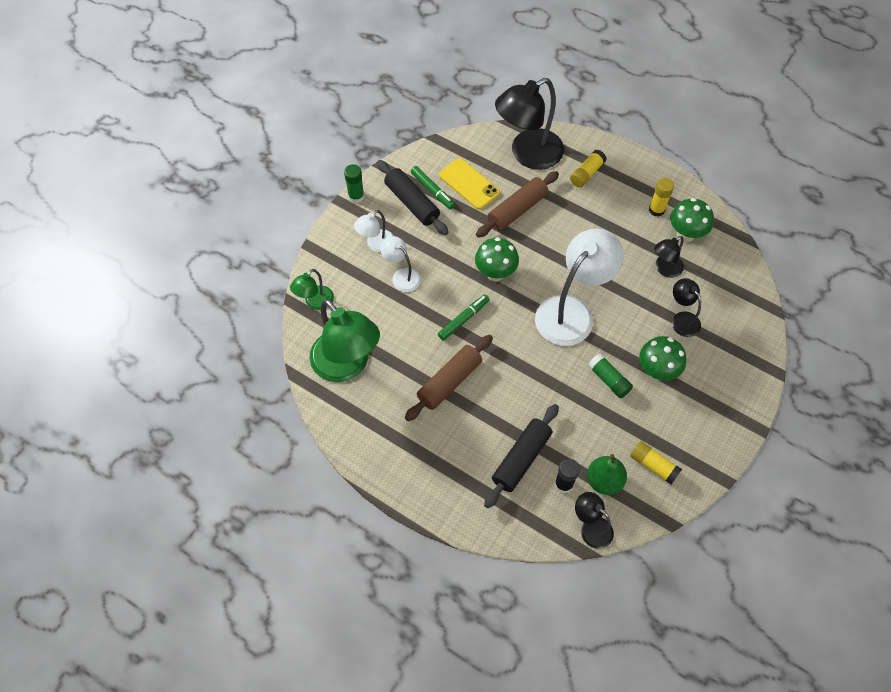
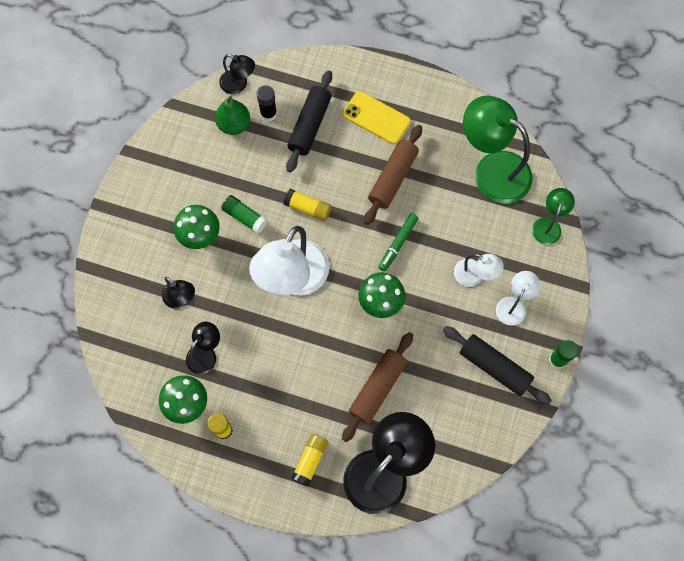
camera: 165 degrees right, 10 degrees up
(432, 190) = (477, 390): green marker -> none
(469, 184) = (440, 409): yellow phone -> yellow phone (376, 118)
(653, 465) = (193, 148): yellow glue stick -> yellow glue stick (308, 208)

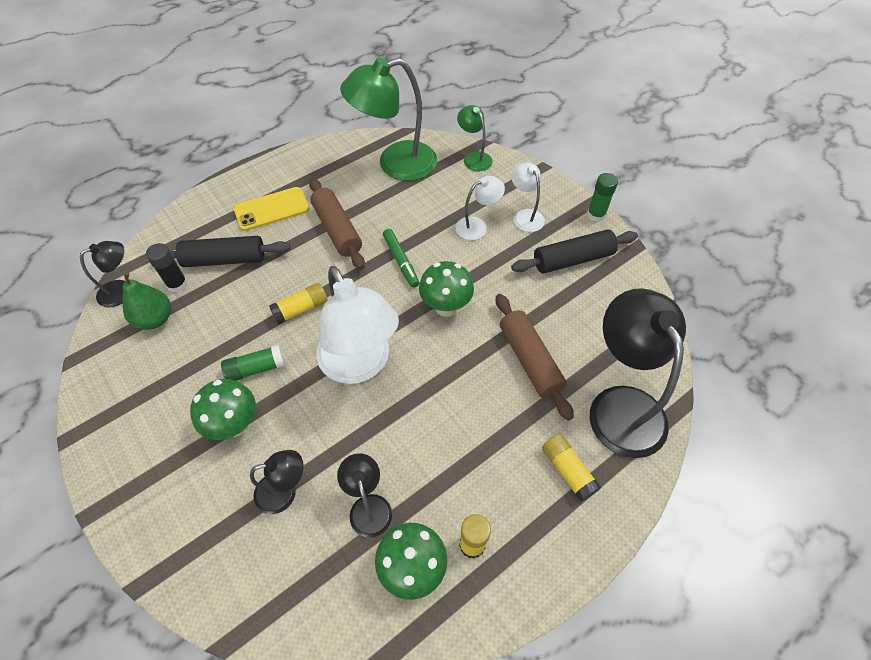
camera: 55 degrees left, 15 degrees down
(309, 125) = (224, 260): black rolling pin -> black rolling pin turned 60 degrees counterclockwise

